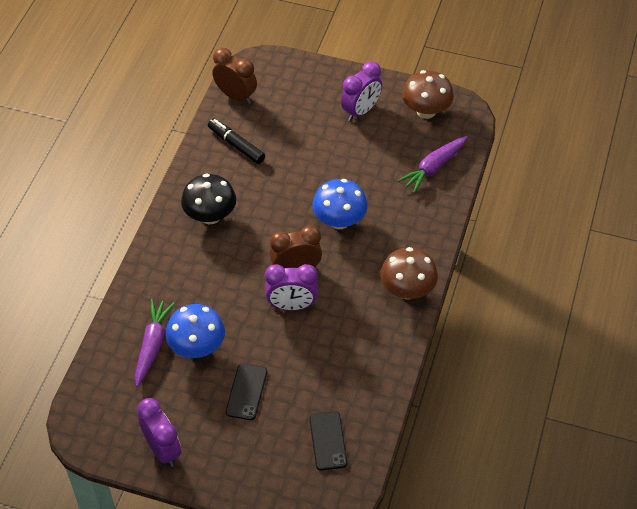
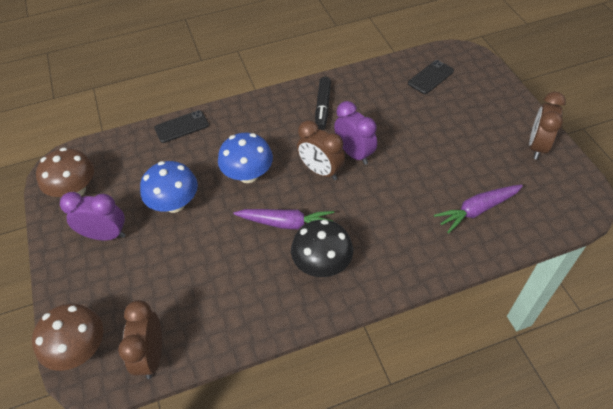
camera: 125 degrees left, 0 degrees up
(162, 450) = (537, 146): purple clock -> brown clock
(197, 347) = (447, 183): blue mushroom -> blue mushroom (174, 203)
(236, 145) = (221, 305): black marker -> black marker (322, 107)
(246, 392) = (446, 133): black phone -> black phone (181, 127)
(407, 290) = (278, 104): brown mushroom -> brown mushroom (80, 349)
(433, 168) = (143, 151): purple carrot -> purple carrot (286, 223)

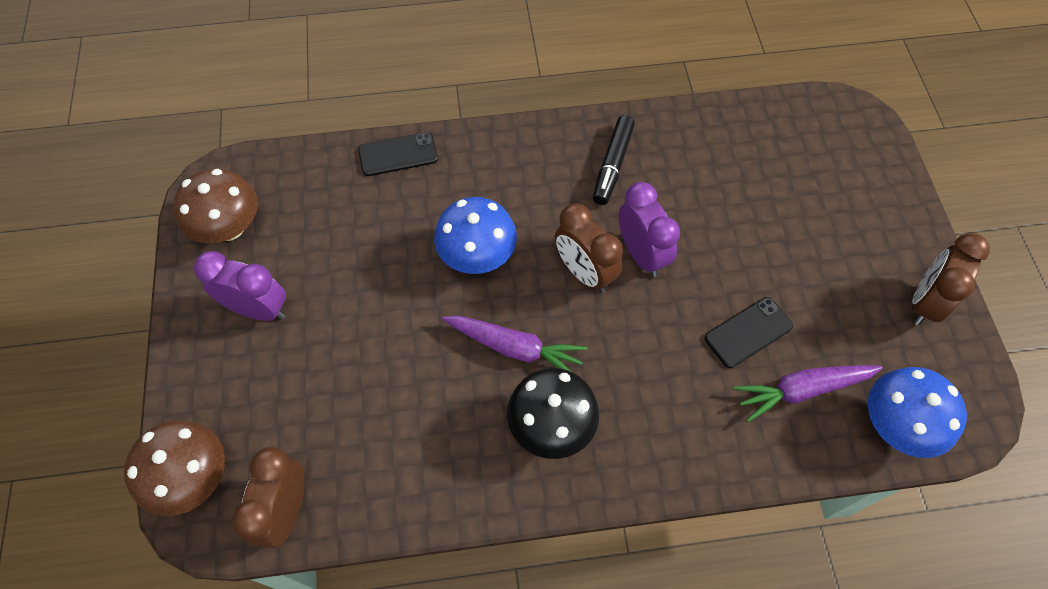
camera: 10 degrees right, 10 degrees up
(174, 203) = (363, 280): blue mushroom -> blue mushroom (896, 424)
(430, 77) = (791, 145): black phone -> black phone (748, 332)

